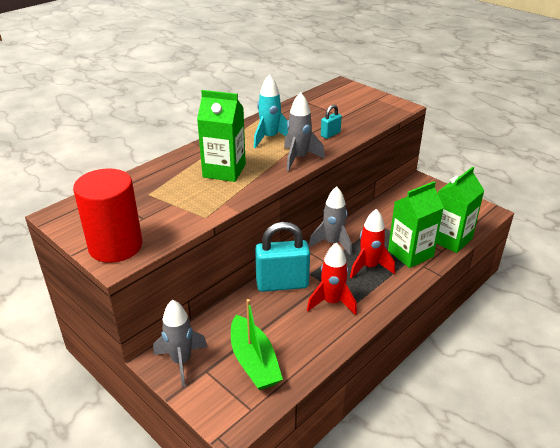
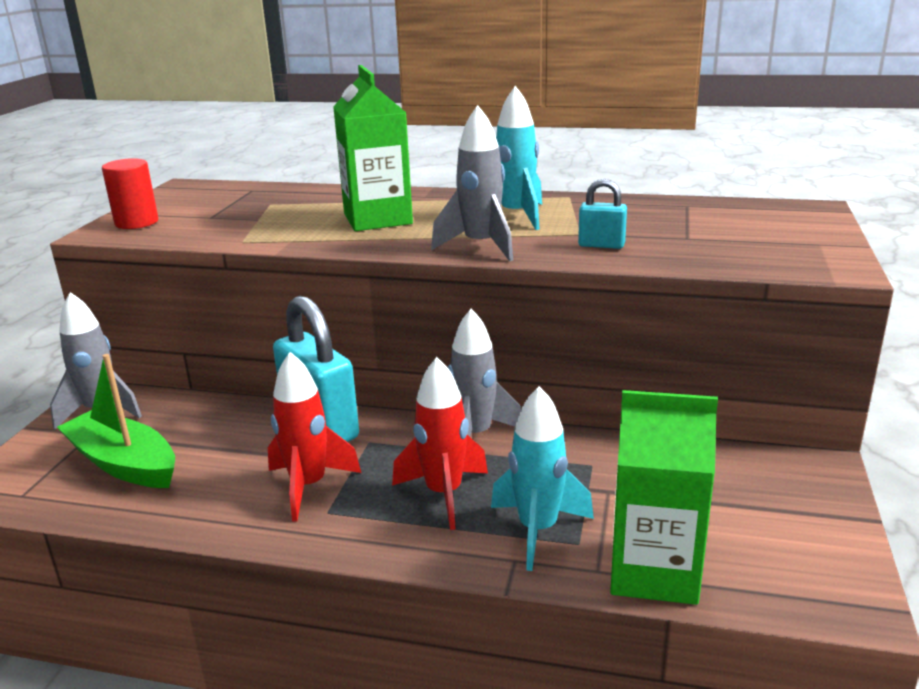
camera: 60 degrees right, 10 degrees down
(115, 246) = (136, 222): red cylinder -> red cylinder, size x0.56
(254, 361) = (123, 463): green boat -> green boat turned 90 degrees clockwise
(410, 253) = (538, 530): green carton -> turquoise rocket

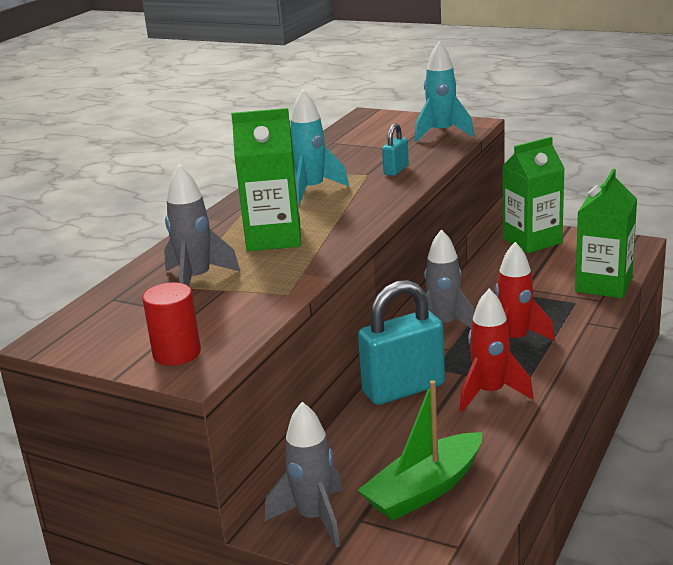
camera: 75 degrees left, 0 degrees up
(481, 246) = (372, 204): grey rocket -> grey rocket (196, 280)
(538, 530) = (561, 313): turquoise rocket -> turquoise rocket (441, 133)
(783, 484) = (532, 241): none -> green carton

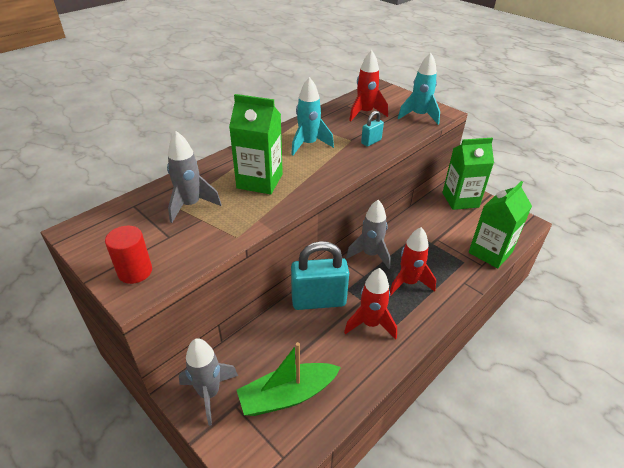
camera: 15 degrees right, 15 degrees up
(366, 145) = (365, 113): none -> red rocket

